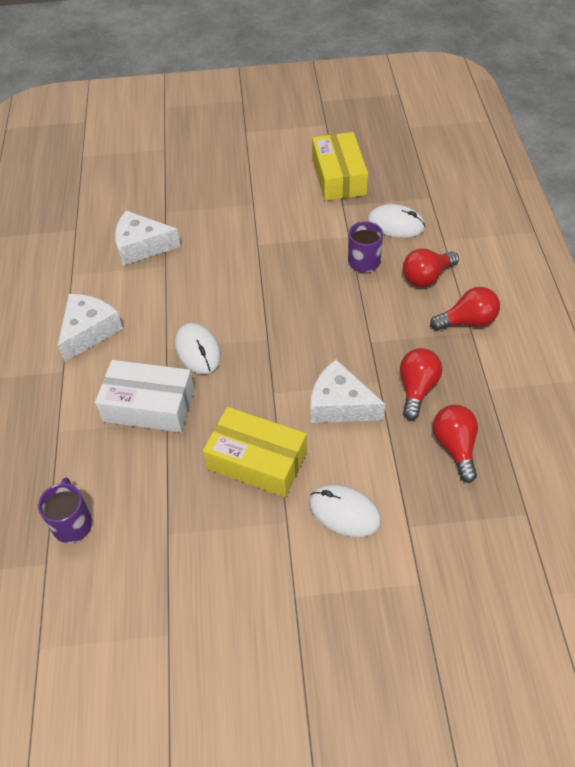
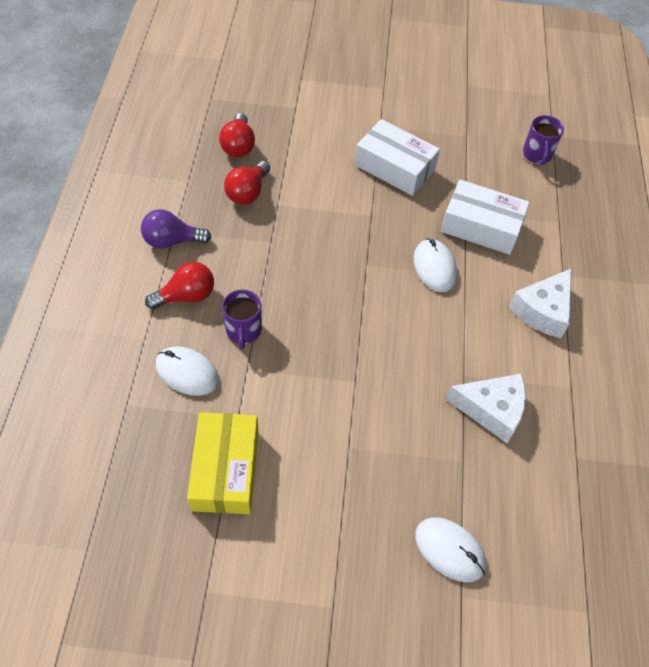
camera: 175 degrees left, 5 degrees up
(257, 460) = (394, 167): yellow box -> white box
(340, 405) = (317, 194): white cheese -> none
(344, 512) = (337, 123): white mouse -> white mouse (450, 550)
(467, 321) = (172, 241): red light bulb -> purple light bulb

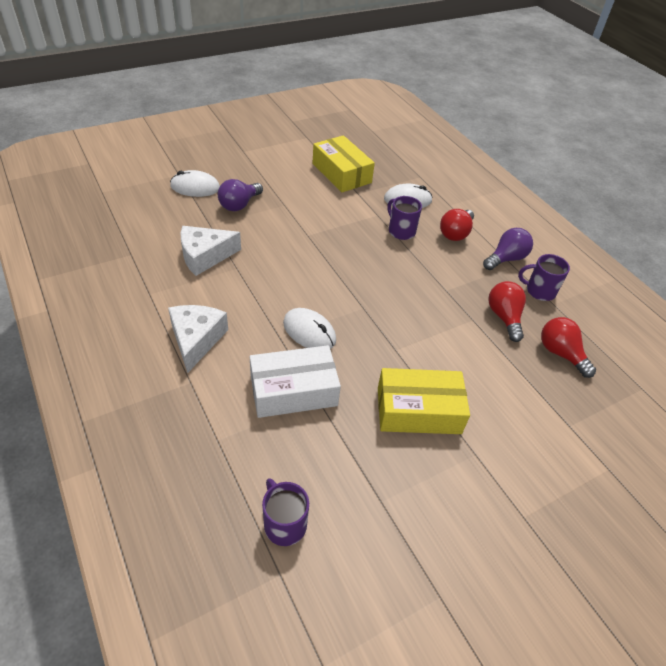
camera: 145 degrees right, 10 degrees down
(184, 196) = (539, 291): none -> purple mug
(394, 167) = (418, 410): white box -> yellow box
(407, 478) = (239, 205): none -> purple light bulb

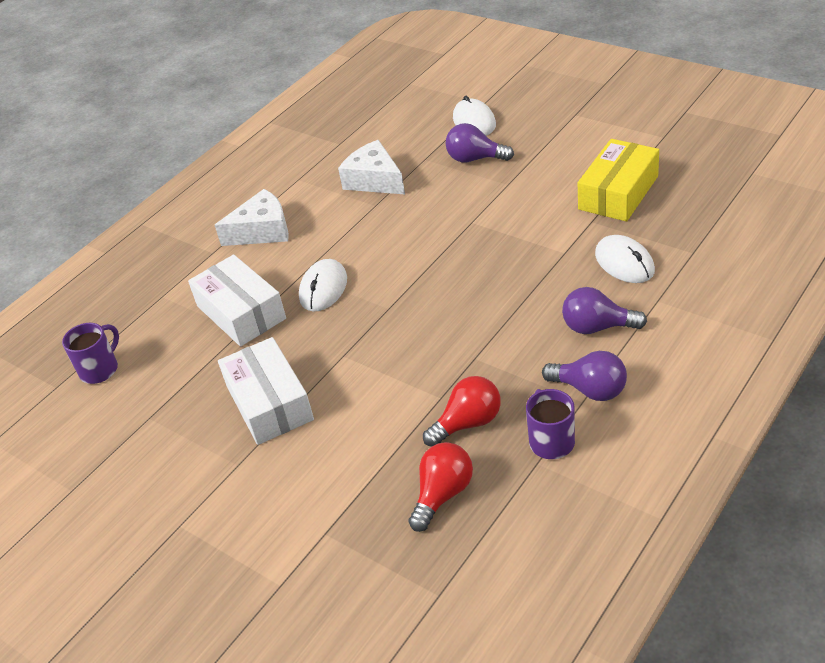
camera: 75 degrees right, 5 degrees down
(401, 231) = (552, 282): purple mug -> none
(418, 410) = (269, 402): yellow box -> white box
(455, 233) = (597, 327): red light bulb -> purple light bulb

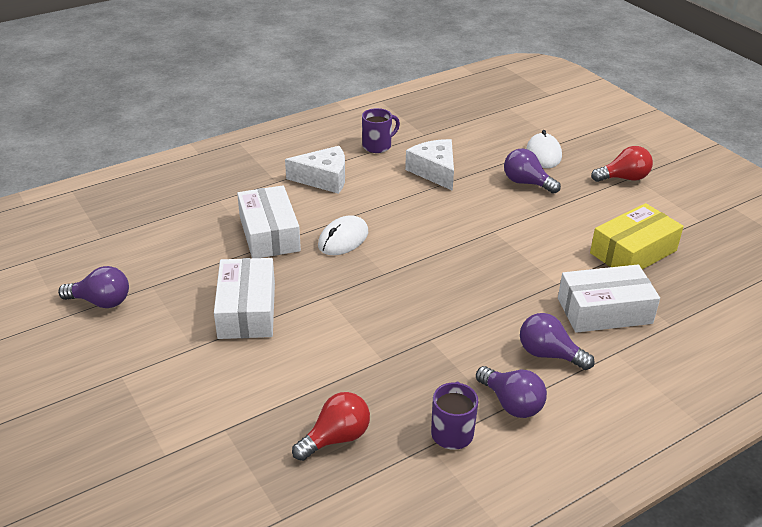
camera: 15 degrees right, 5 degrees down
(100, 369) = (140, 236): purple mug -> purple mug (377, 146)
(104, 457) = (101, 302): none -> purple light bulb
(468, 423) = (392, 389): red light bulb -> red light bulb (624, 178)
(624, 262) = (604, 310): white mouse -> white box

